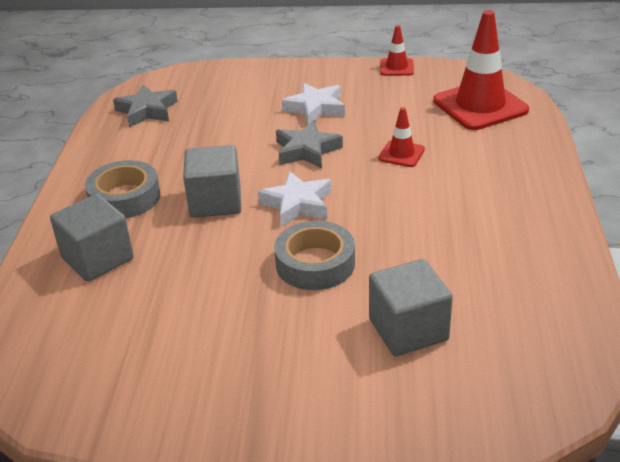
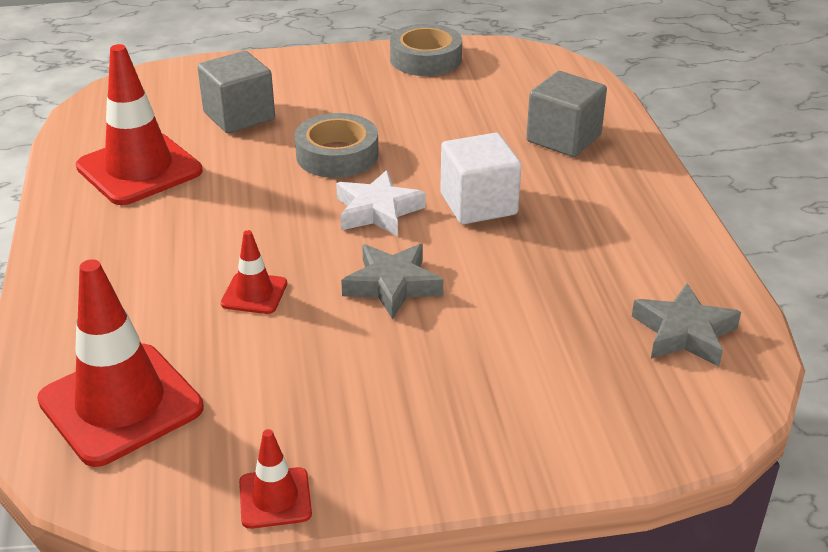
camera: 165 degrees right, 0 degrees up
(125, 197) = (592, 198): grey tape -> grey tape (425, 59)
(215, 202) = (478, 204): grey cube -> white cube
(315, 108) = (406, 368): white star -> none
(506, 269) = (139, 169): none -> red traffic cone

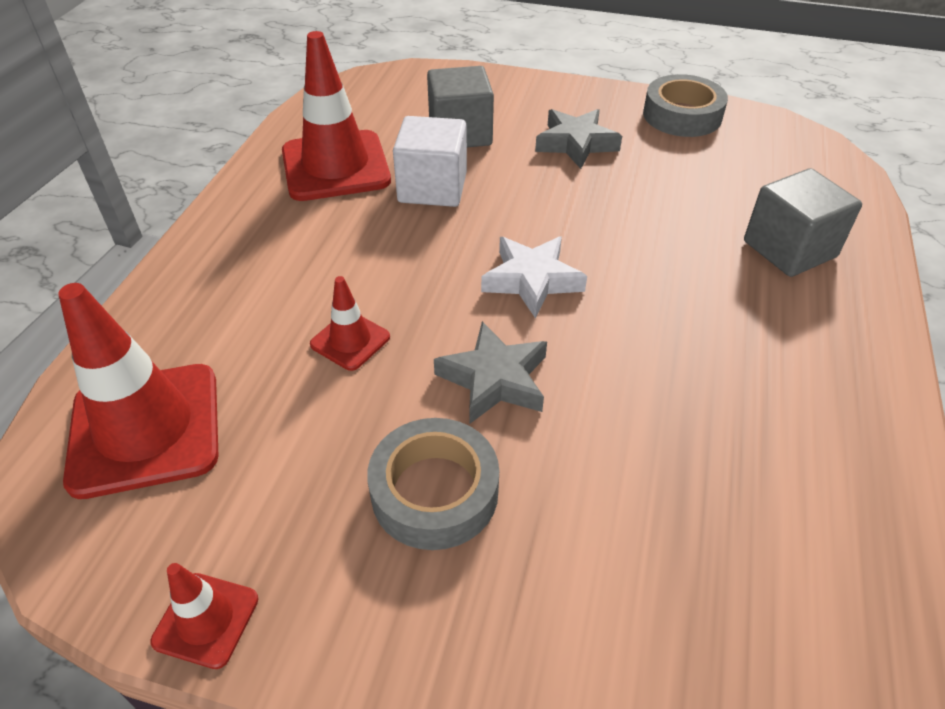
camera: 25 degrees right, 10 degrees up
(337, 155) = (528, 202): grey tape -> grey tape (434, 492)
(478, 204) = (646, 305): white cube -> white cube (432, 188)
(684, 333) = (816, 579): grey star -> grey star (576, 143)

